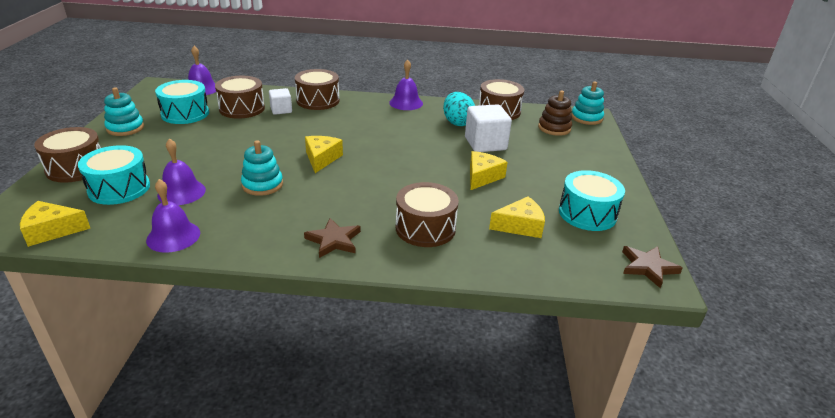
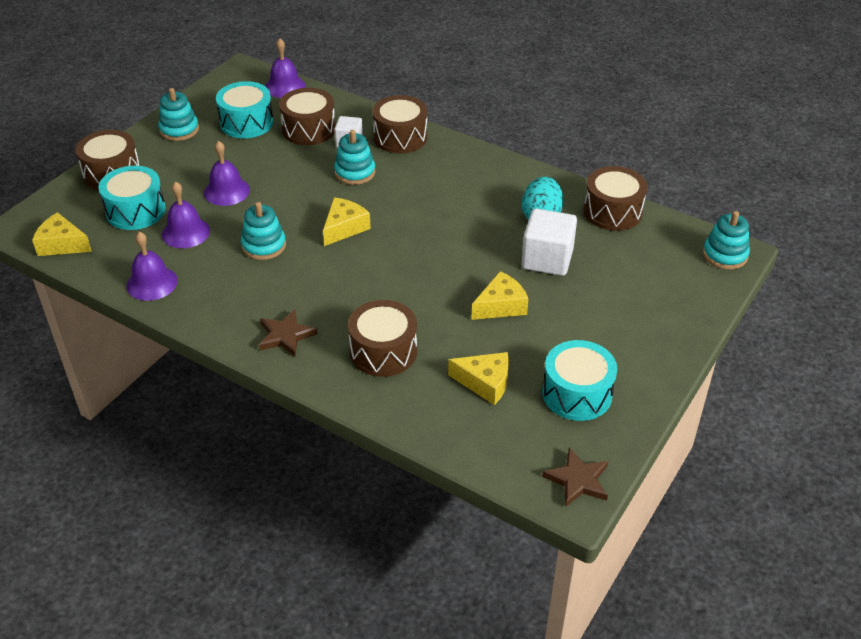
camera: 30 degrees right, 10 degrees up
(301, 125) = (355, 172): none -> turquoise stacking toy
(406, 103) = (503, 167): purple bell -> purple bell (227, 191)
(554, 128) = (661, 260): brown stacking toy -> none

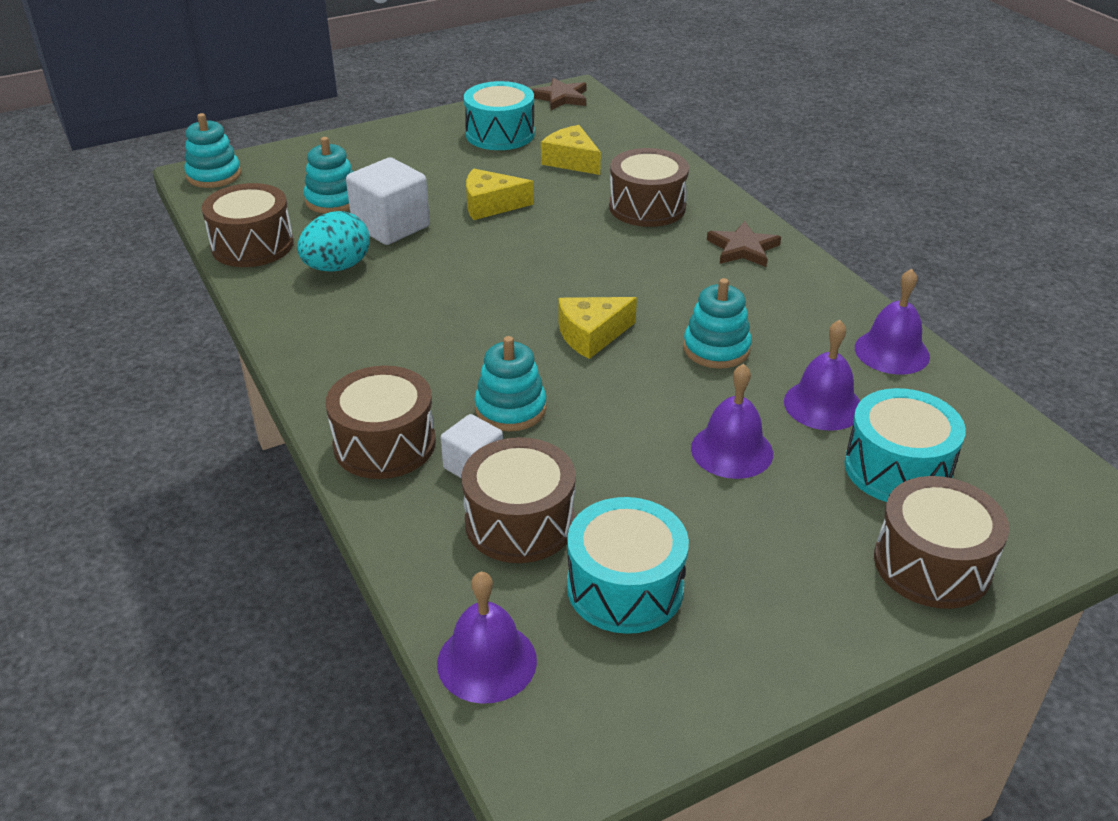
camera: 150 degrees left, 5 degrees down
(62, 244) = (1029, 452): yellow cheese -> none
(179, 130) = (770, 625): turquoise stacking toy -> turquoise stacking toy (333, 200)

